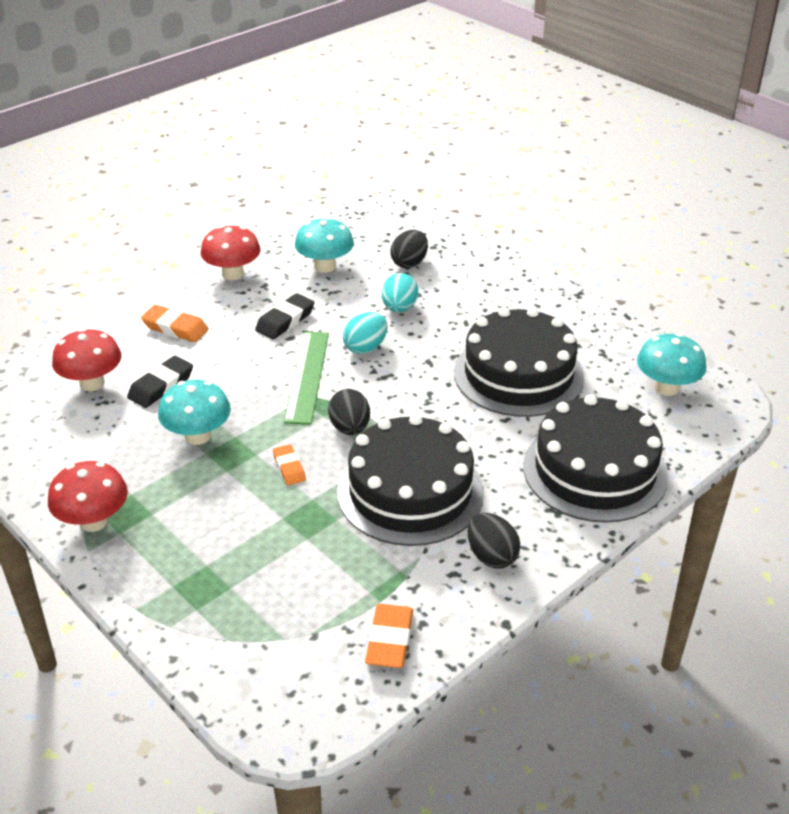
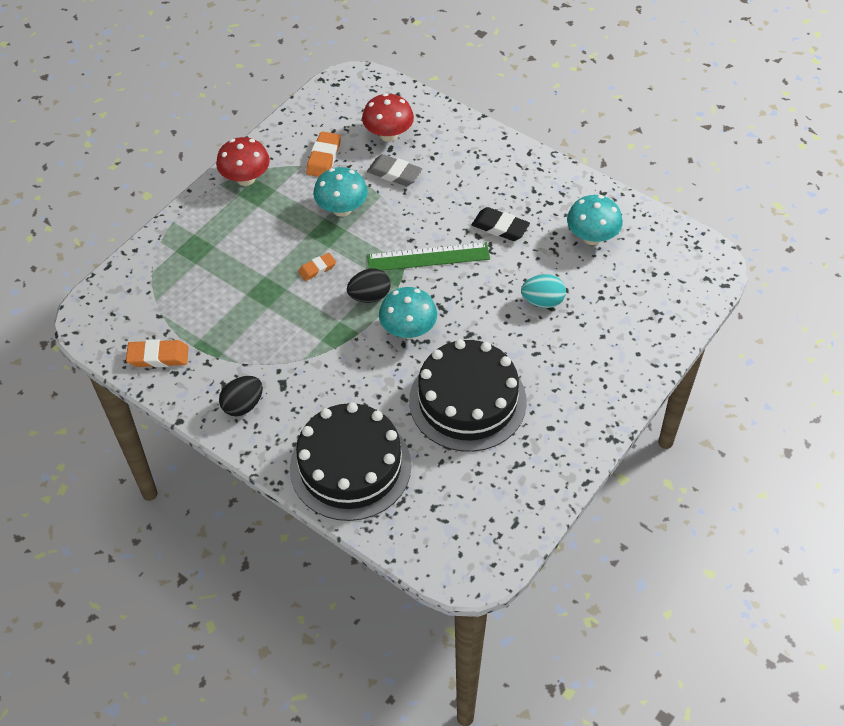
camera: 80 degrees right, 15 degrees up
(161, 386) = (394, 173): black eraser -> grey eraser
(175, 328) = (469, 162): orange eraser -> orange eraser (324, 158)
(233, 274) = (558, 178): red mushroom -> none
(365, 348) = (477, 288): turquoise egg -> none
(409, 263) = (619, 297): black egg -> none
(410, 492) = (304, 346): black cake -> none
(666, 388) = (477, 518): turquoise mushroom -> turquoise mushroom (408, 330)

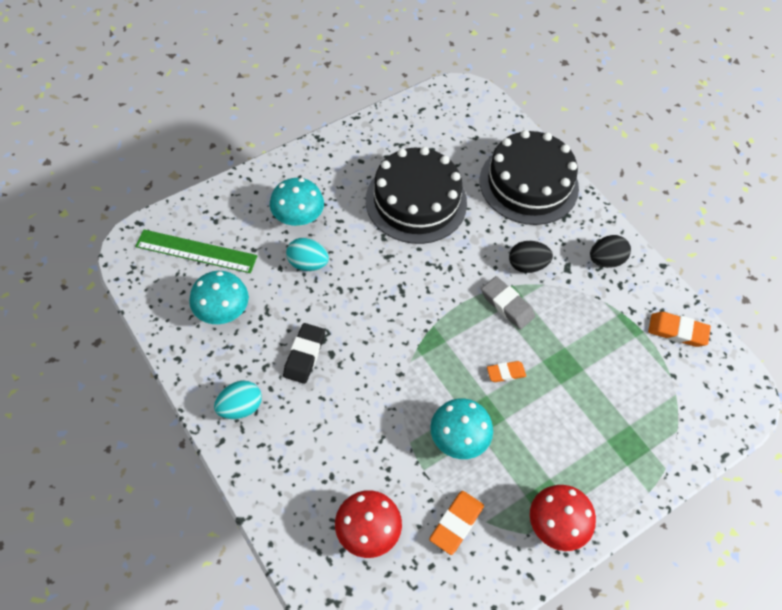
camera: 165 degrees left, 5 degrees up
(369, 296) = (464, 324): black egg -> black egg (527, 265)
(394, 173) = (383, 468): grey eraser -> grey eraser (507, 305)
(408, 330) = (440, 278): turquoise mushroom -> turquoise mushroom (298, 218)
(428, 257) = (391, 346): green ruler -> green ruler (196, 251)
(500, 227) = (304, 355): black eraser -> black eraser turned 60 degrees clockwise
(529, 176) = (240, 407): none -> turquoise egg

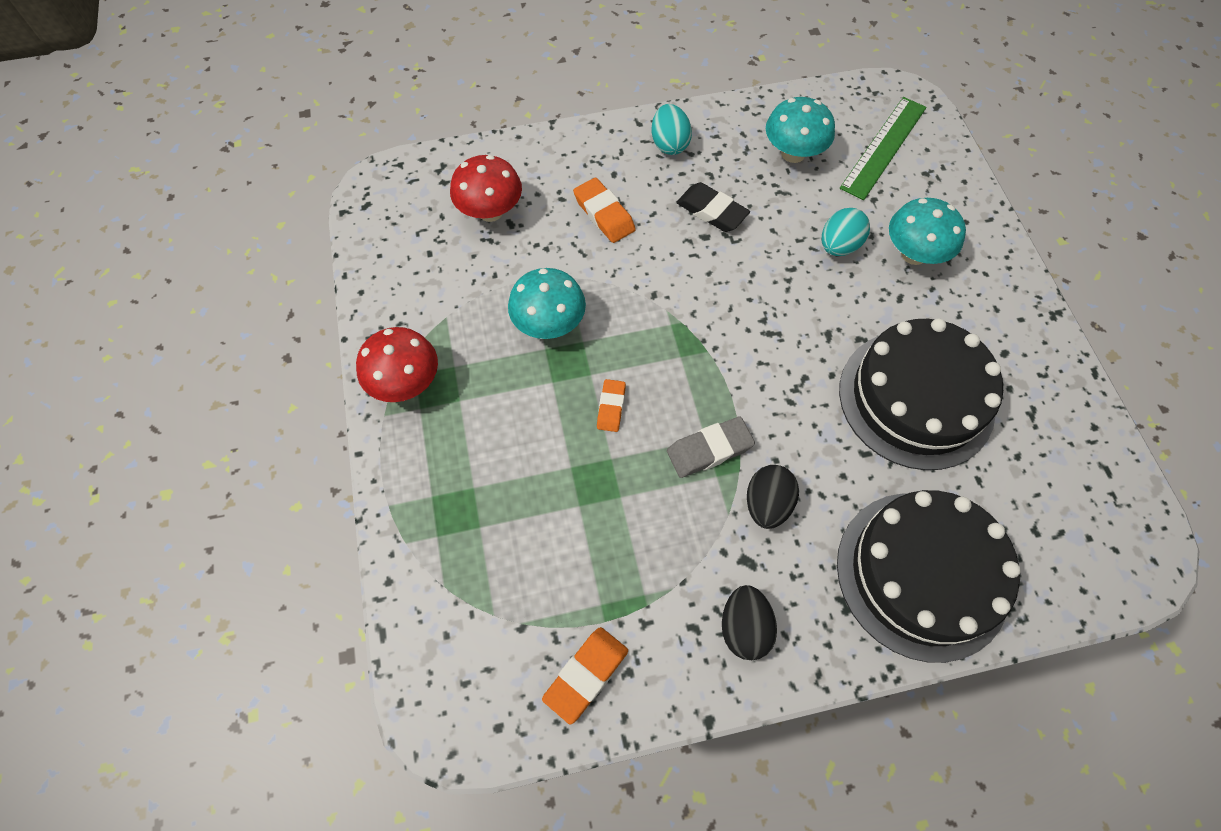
camera: 115 degrees right, 5 degrees up
(456, 523) = (458, 289): orange eraser -> orange eraser (604, 214)

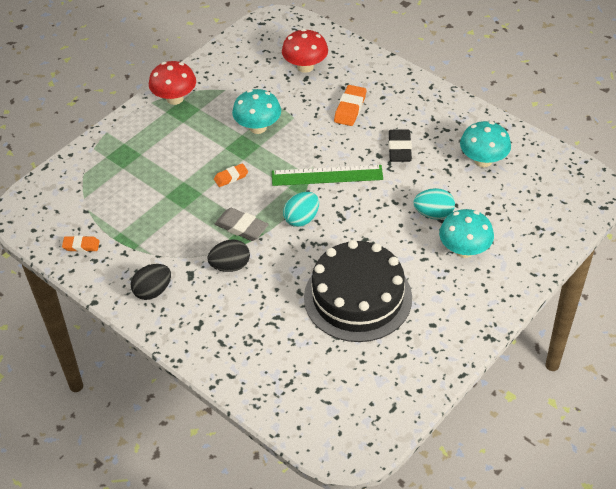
camera: 55 degrees right, 15 degrees down
(586, 675) = (81, 246): orange eraser -> orange eraser, size x0.65
(669, 144) = (429, 107): turquoise egg -> turquoise egg (301, 219)
(884, 147) = (536, 198): green ruler -> green ruler (327, 175)
(922, 574) = (245, 349): black cake -> none

